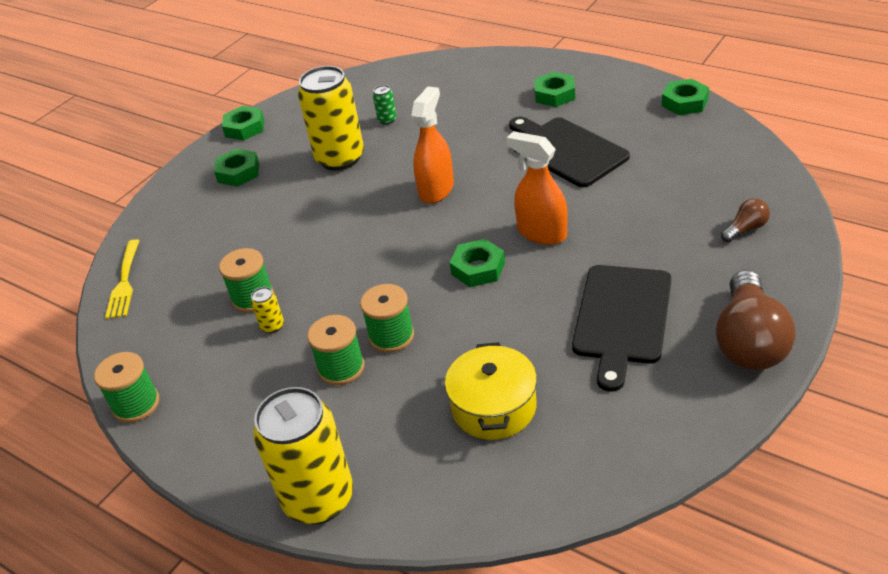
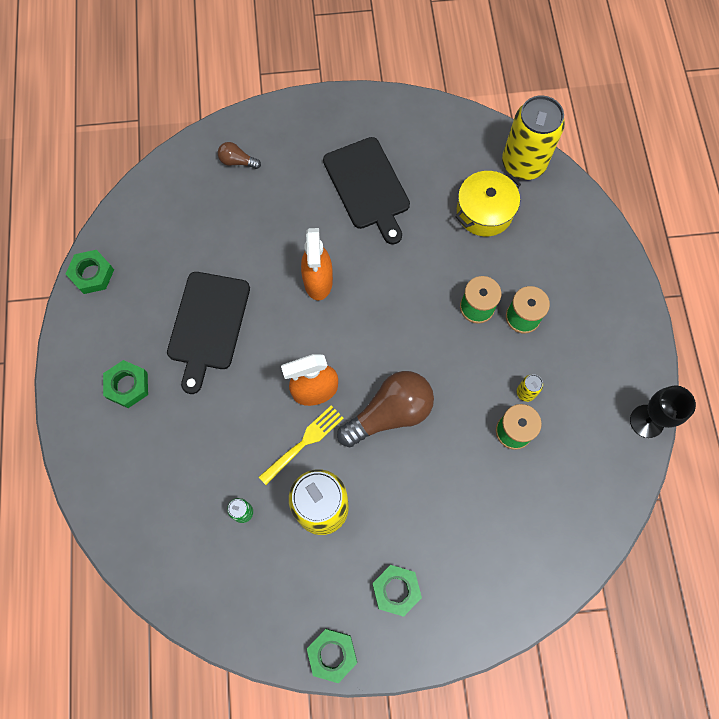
camera: 135 degrees left, 30 degrees up
(124, 281) = (573, 554): yellow fork -> yellow fork (303, 443)
(136, 404) = (646, 421): green spool -> black goblet
(319, 499) = (609, 255): yellow can -> yellow can (523, 164)
(478, 268) = (380, 298): green nut -> none
(622, 318) = (368, 187): black cutting board -> black cutting board turned 90 degrees clockwise
(749, 341) = (342, 116): brown light bulb -> brown light bulb (389, 413)

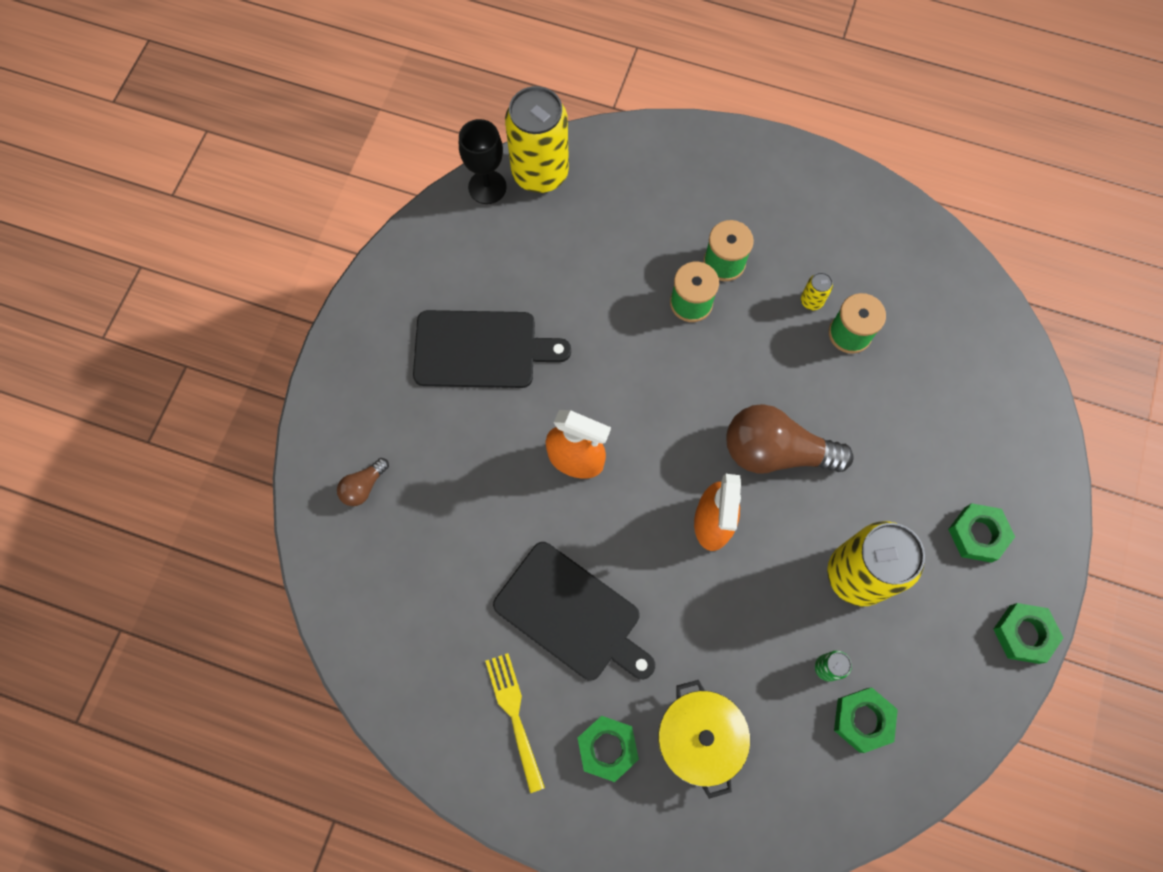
camera: 65 degrees left, 0 degrees up
(92, 274) = (429, 737): green nut -> green nut (863, 720)
(303, 443) = (771, 562): yellow fork -> yellow fork (515, 716)
(389, 413) = (776, 452): brown light bulb -> brown light bulb turned 75 degrees counterclockwise
(484, 212) = (578, 240): yellow pot -> yellow pot (699, 738)
(646, 421) = (891, 202): black goblet -> black goblet (487, 187)

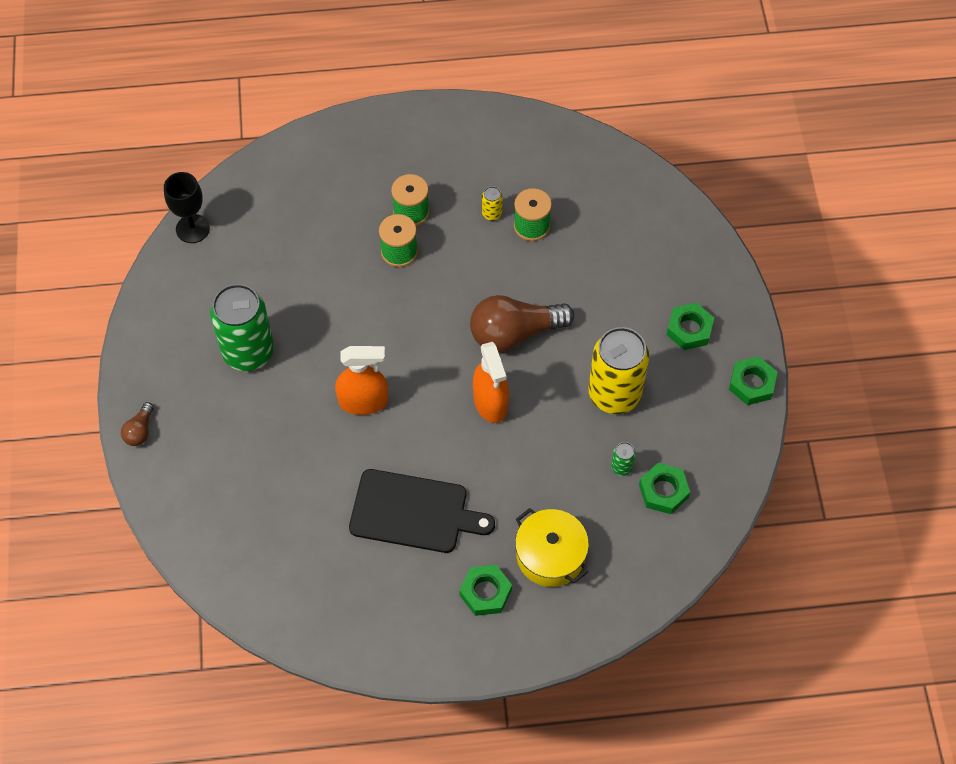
camera: 25 degrees left, 10 degrees down
(363, 486) = (203, 491): brown light bulb -> brown light bulb (140, 431)
(481, 349) = (248, 352): black cutting board -> green can
(515, 716) = (405, 601): yellow fork -> none
(540, 173) = (231, 201): yellow can -> none

